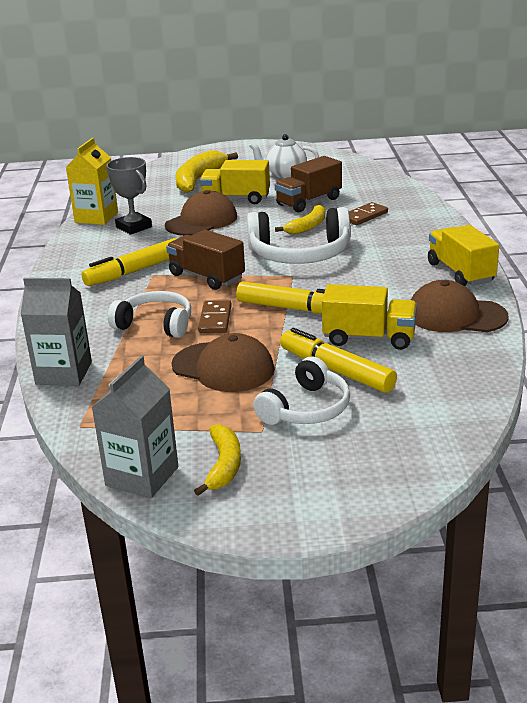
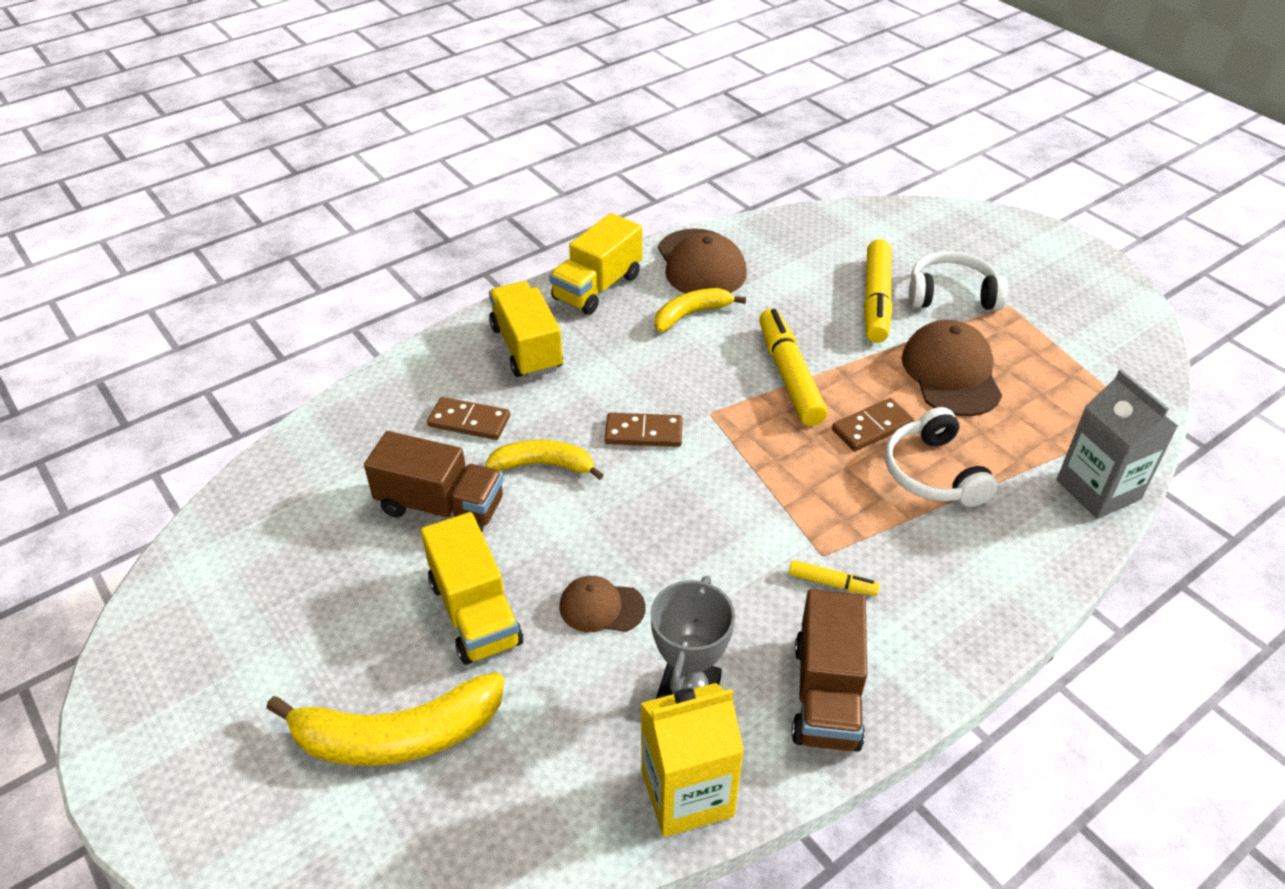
camera: 125 degrees left, 15 degrees up
(134, 271) = (832, 583): yellow marker -> yellow marker, size x0.48
(142, 476) = (1141, 342): grey carton -> none
(201, 221) = (601, 607): brown cap -> brown cap, size x0.57
(207, 277) = (780, 492): brown truck -> brown truck (826, 694)
(223, 465) = (1072, 306): yellow banana -> yellow banana (691, 314)
(285, 174) = (312, 602): white teapot -> none
(300, 254) = (643, 433): white headphones -> brown domino
(369, 338) = (798, 301): yellow truck -> yellow truck (527, 348)

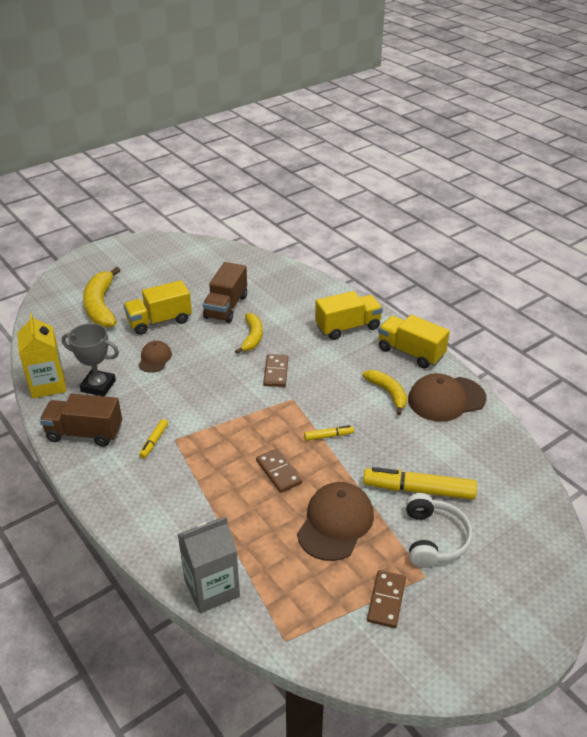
camera: 90 degrees right, 5 degrees down
(469, 421) = (286, 311): brown domino -> brown domino (386, 600)
(789, 376) = (328, 436): yellow marker -> yellow marker, size x0.48
(933, 473) = (235, 497): white headphones -> none
(951, 373) = (335, 523): brown cap -> brown cap turned 60 degrees counterclockwise

